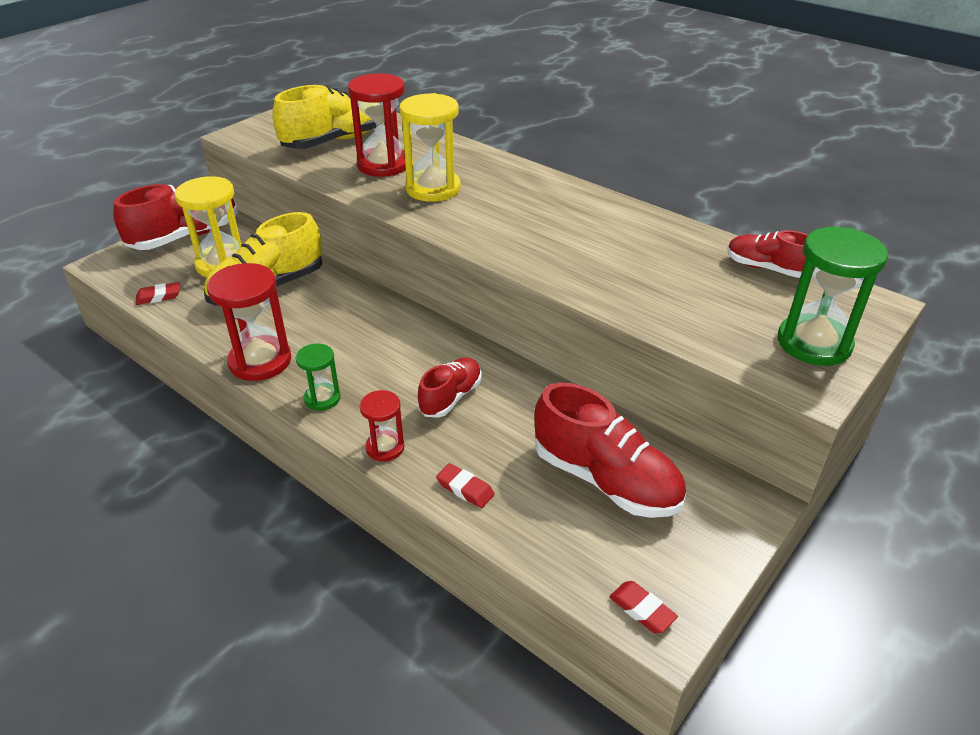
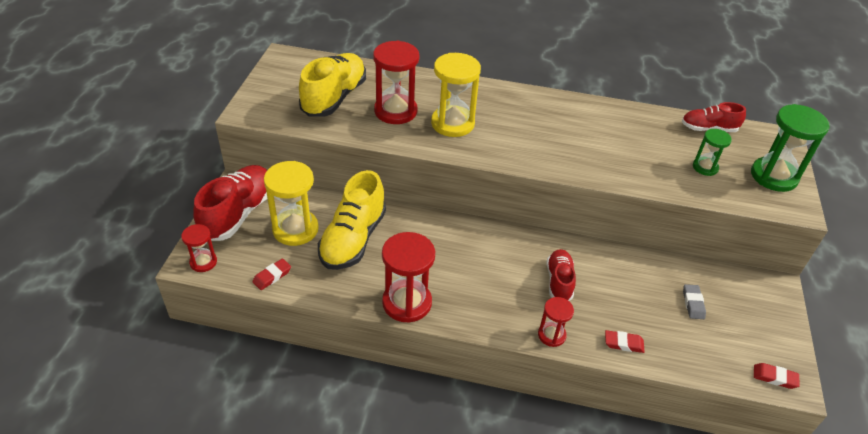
camera: 30 degrees left, 5 degrees up
(113, 267) = (203, 262): none -> red hourglass
(322, 398) = (478, 315): green hourglass -> green hourglass (705, 167)
(605, 480) = (693, 303): red shoe -> grey eraser

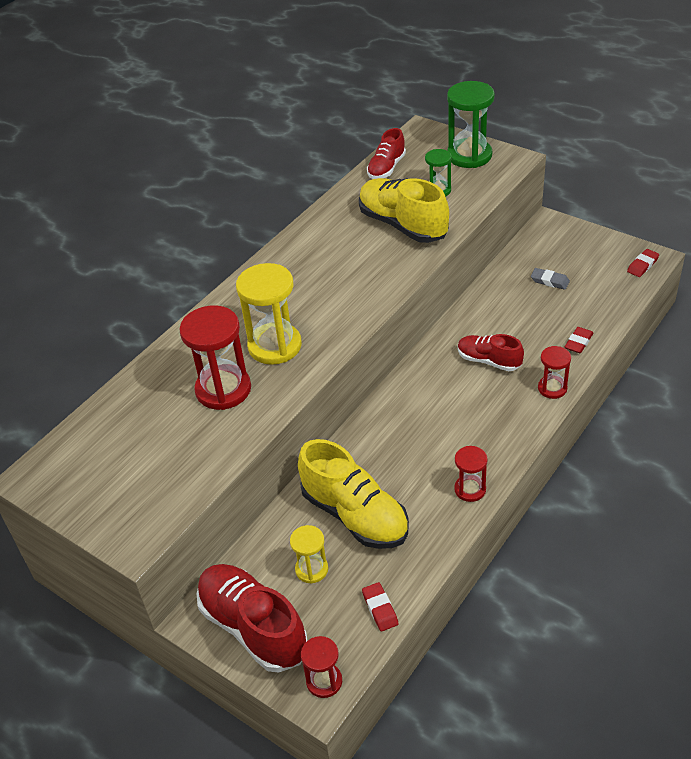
camera: 60 degrees left, 0 degrees up
(295, 229) = (311, 569): yellow hourglass -> yellow hourglass, size x0.55
(334, 98) = (161, 442): yellow shoe -> yellow shoe (403, 225)
(407, 302) = (470, 489): red hourglass -> red hourglass, size x0.55

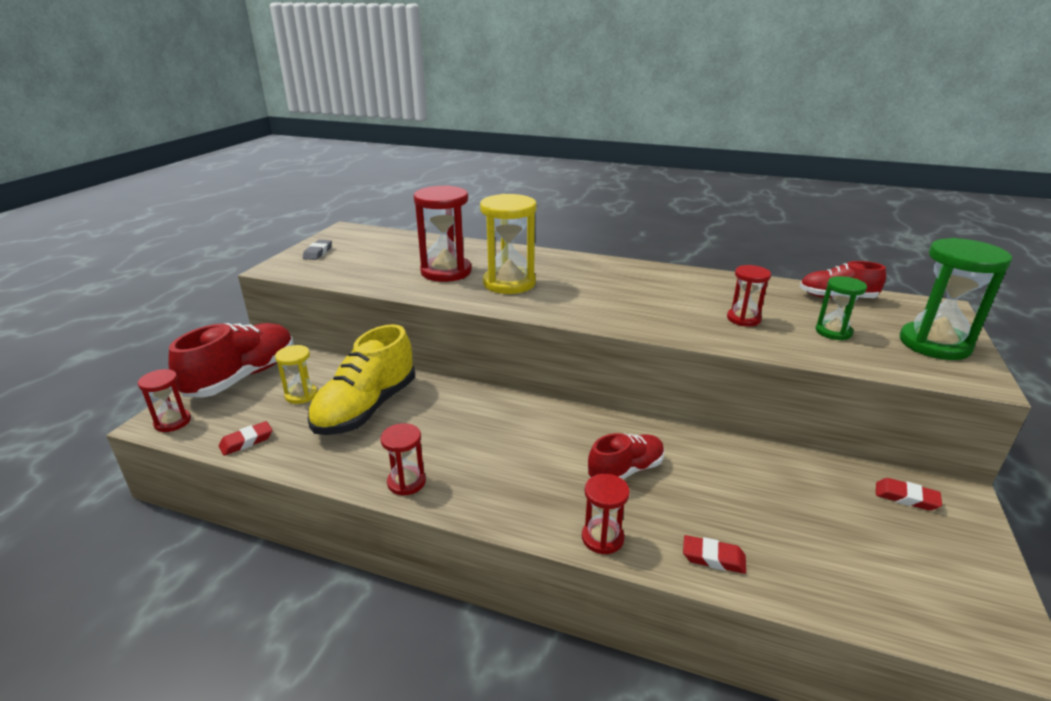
camera: 70 degrees right, 15 degrees down
(403, 225) = (743, 319): yellow shoe -> red hourglass
(489, 361) = (625, 470): red shoe -> red shoe turned 45 degrees clockwise
(550, 281) = (825, 511): grey eraser -> grey eraser (318, 253)
(642, 265) = (974, 631): red eraser -> red eraser (906, 497)

